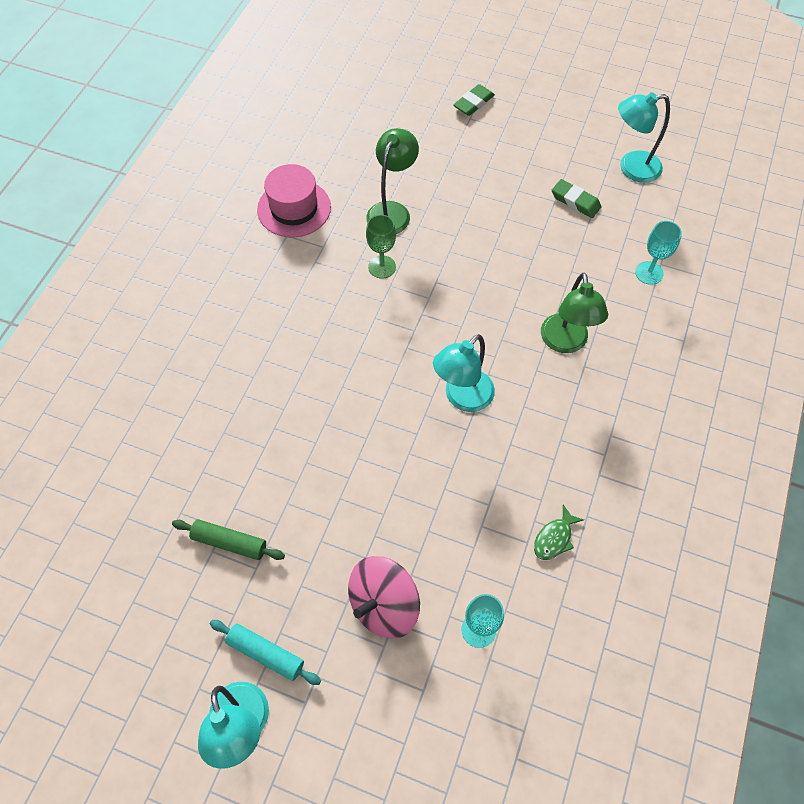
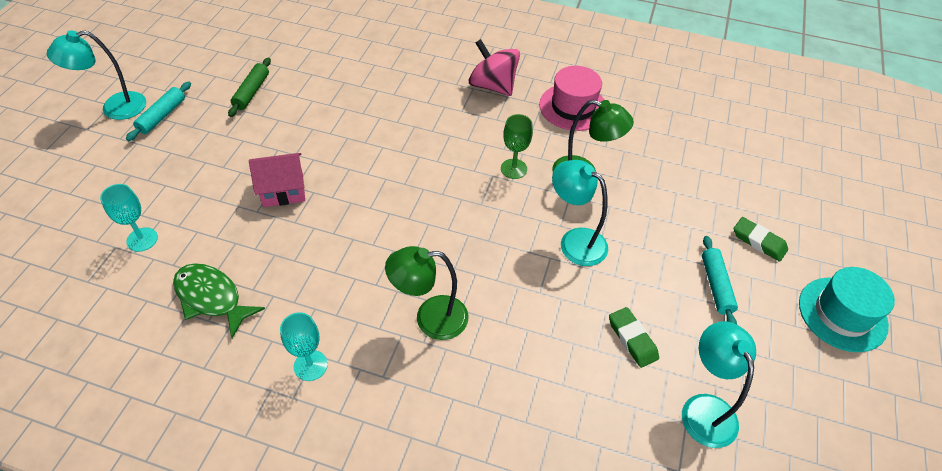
camera: 85 degrees right, 10 degrees down
(384, 605) = (180, 179): pink spinning top -> pink spinning top (493, 86)
(406, 485) = (283, 190): none -> pink house
(462, 398) = (367, 229): turquoise lamp -> turquoise lamp (575, 241)
(520, 139) = (716, 285): none -> turquoise rolling pin
(543, 71) = (842, 314): none -> turquoise hat
(554, 538) = (212, 298): green fish -> green fish, size x1.70
(575, 201) = (632, 339): green eraser -> green eraser turned 60 degrees counterclockwise
(649, 273) = (534, 414): turquoise goblet -> turquoise goblet (310, 365)

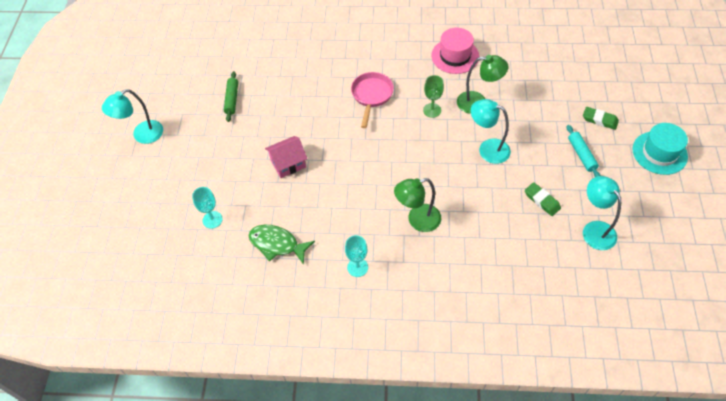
camera: 10 degrees left, 5 degrees up
(162, 116) = (179, 133): turquoise rolling pin -> none
(437, 130) = (371, 96): none -> pink pan
(493, 86) = (395, 53): pink spinning top -> none

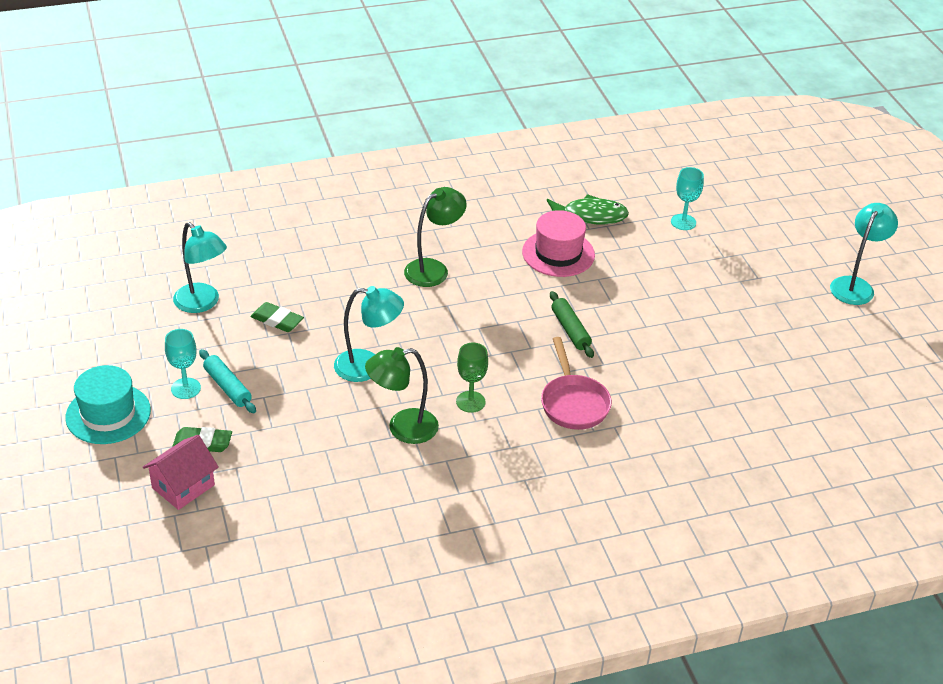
camera: 155 degrees right, 15 degrees down
(232, 99) = (777, 353): green rolling pin -> green rolling pin (570, 330)
(288, 164) = (635, 294): pink house -> pink house (183, 486)
(357, 267) = (484, 214): turquoise goblet -> turquoise goblet (186, 388)
(455, 56) = (468, 498): pink hat -> pink hat (558, 253)

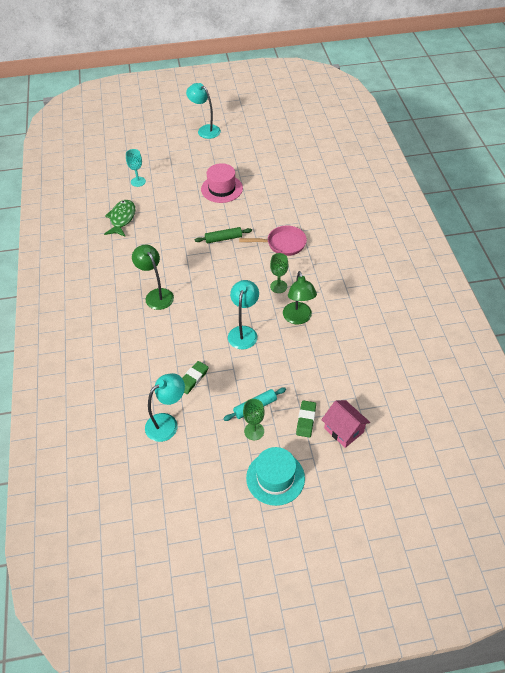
camera: 80 degrees left, 10 degrees up
(186, 388) = (254, 431): turquoise goblet -> green goblet
(558, 253) = (154, 236): pink hat -> pink hat (222, 189)

